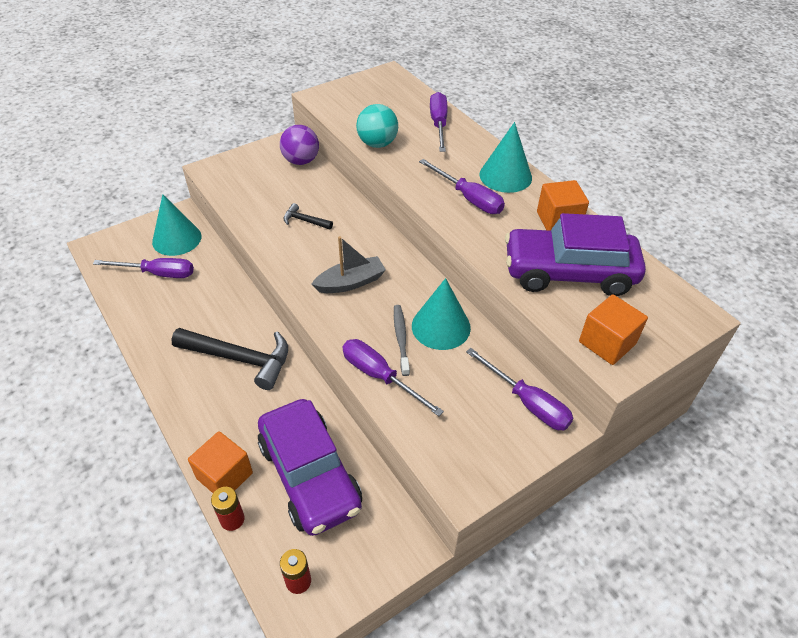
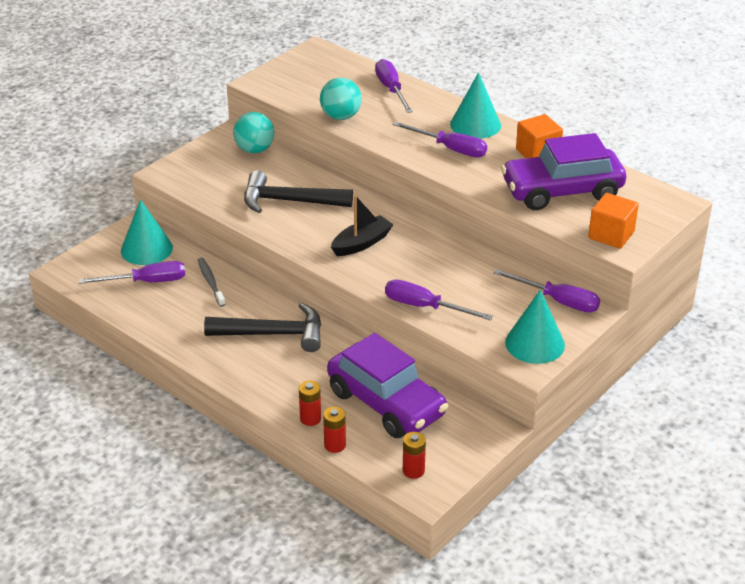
camera: 15 degrees left, 10 degrees down
(224, 476) = (310, 418): orange cube -> red battery
(301, 161) = (254, 150): purple ball -> turquoise ball
(305, 221) = (289, 201): black hammer -> black hammer, size x2.11
(350, 282) = (361, 243): grey boat -> black boat
(401, 338) = (429, 277): grey toothbrush -> grey toothbrush (210, 282)
(441, 326) = (460, 262): turquoise cone -> turquoise cone (535, 343)

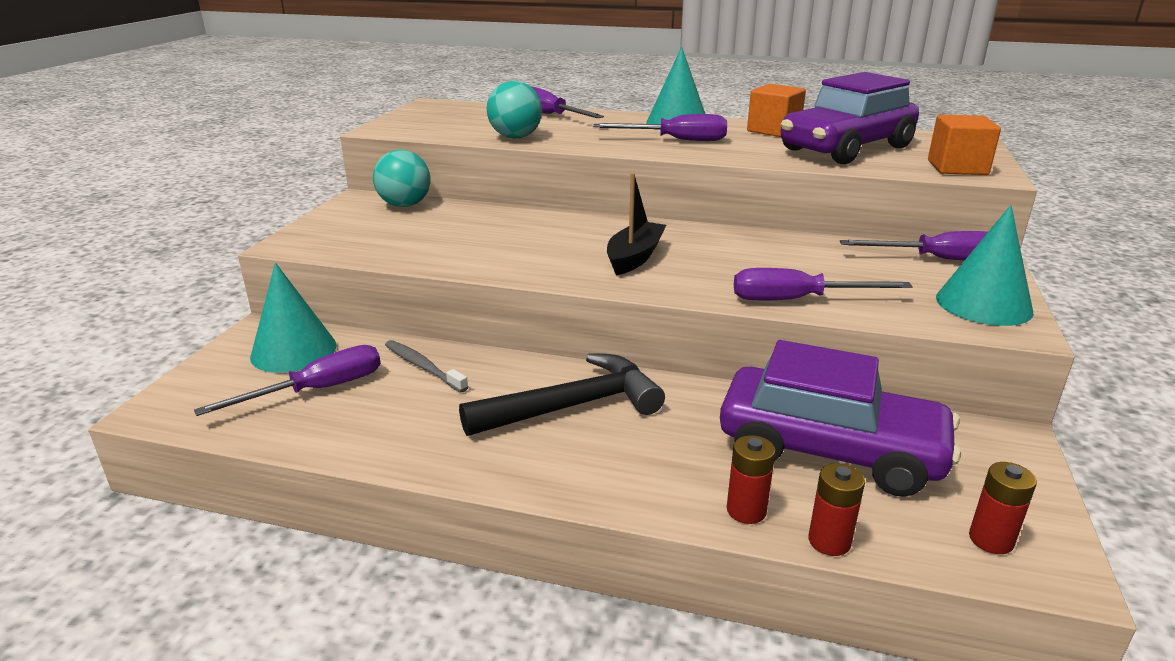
camera: 25 degrees left, 10 degrees down
(289, 201) = (495, 238): black hammer -> none

